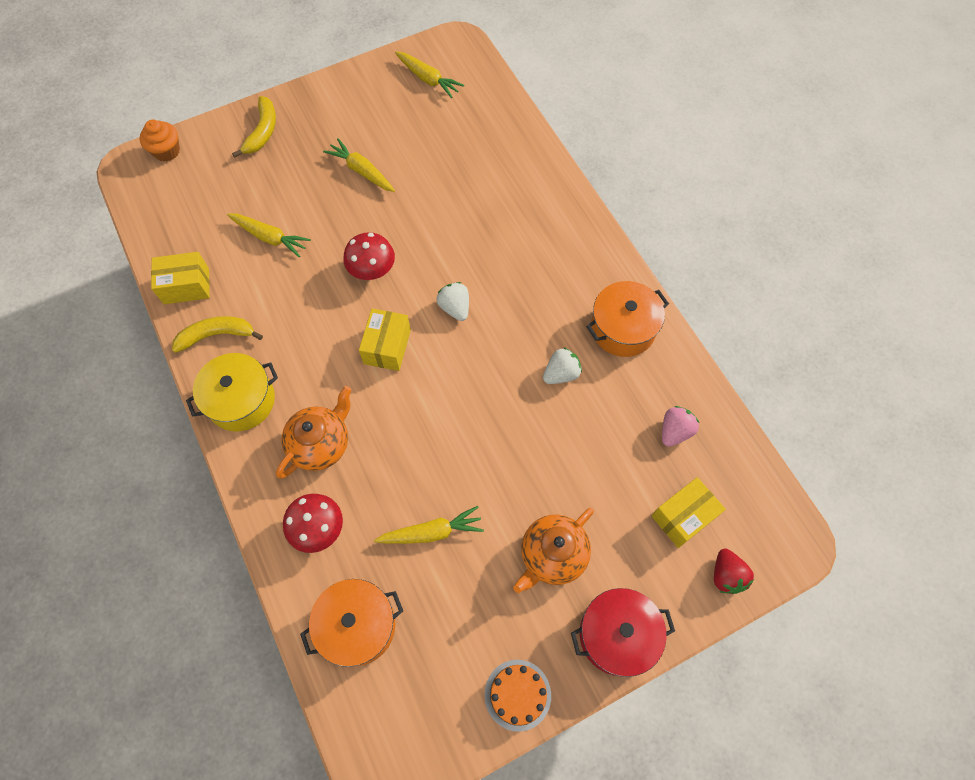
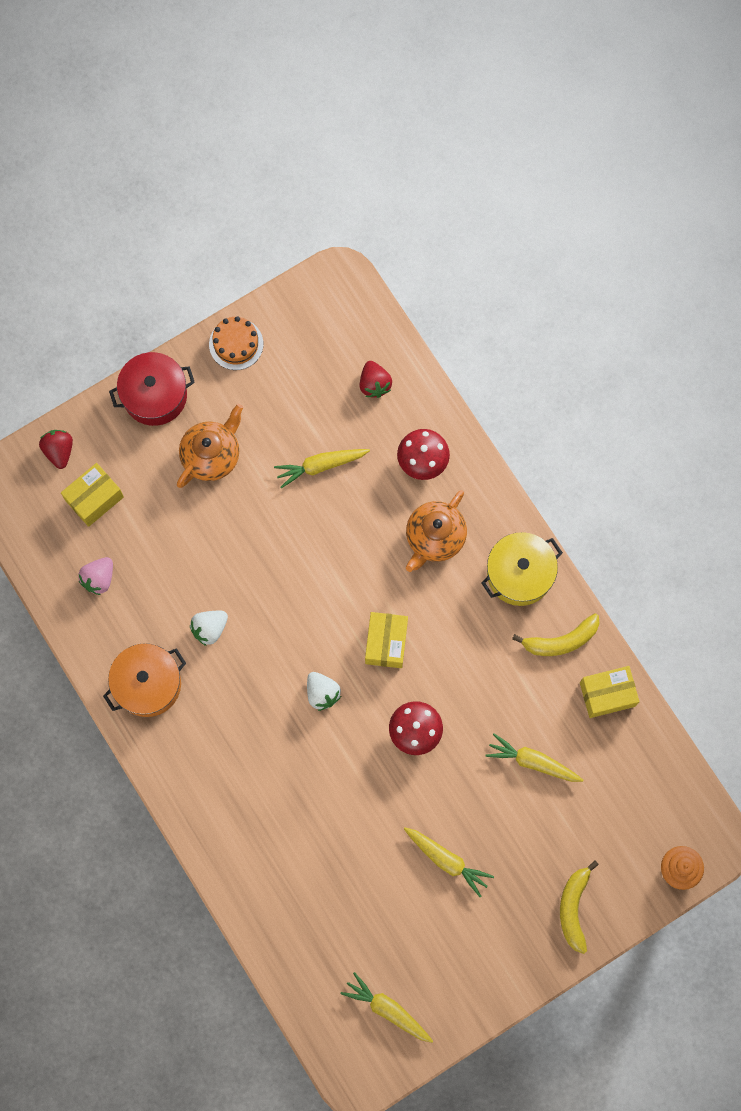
camera: 175 degrees right, 10 degrees up
(357, 626) = (374, 384): orange pot -> red strawberry

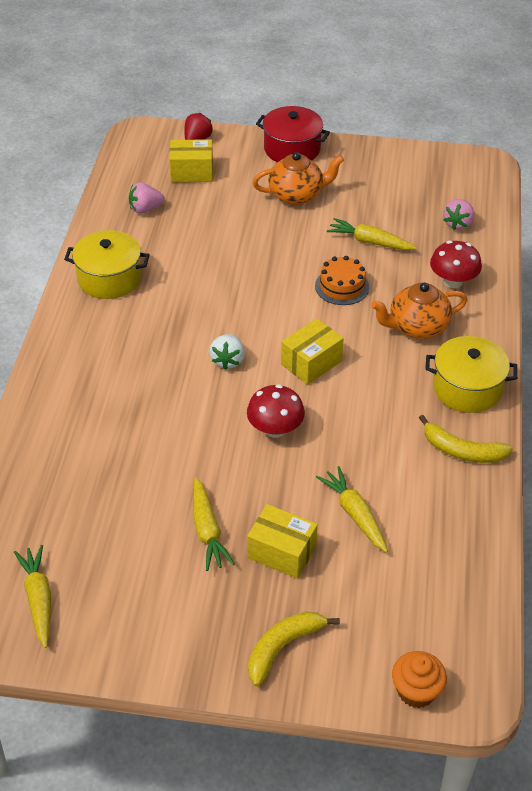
camera: 40 degrees right, 30 degrees down
(148, 684) = (109, 278): orange pot -> yellow pot
(209, 629) = (188, 276): white strawberry -> none
(236, 344) = (377, 155): orange cake -> orange cake (342, 286)
(374, 384) = (458, 224): red strawberry -> pink strawberry
(607, 694) = (470, 512): yellow box -> yellow box (281, 552)

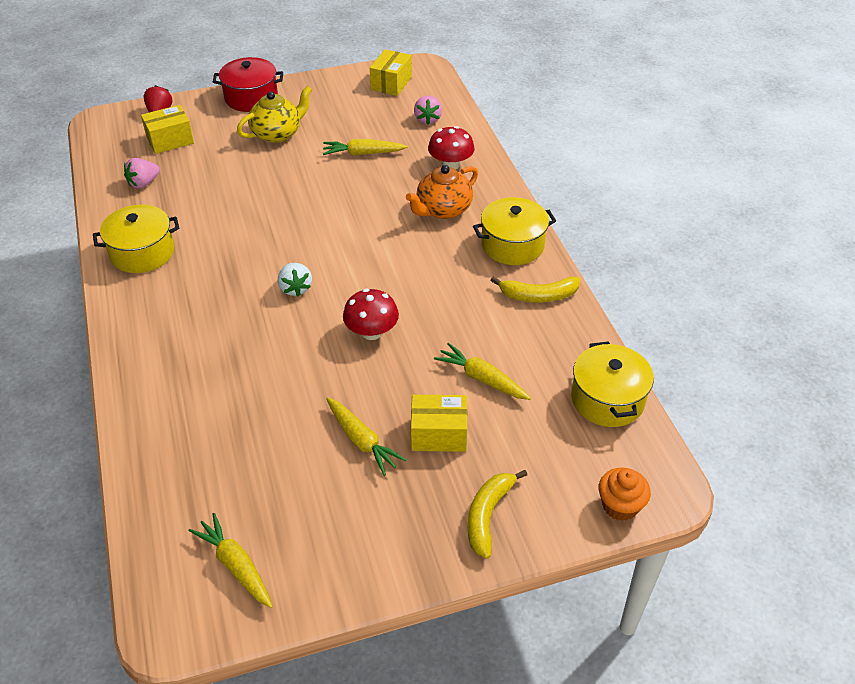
camera: 25 degrees left, 0 degrees up
(297, 195) = (277, 133): orange teapot -> yellow teapot
(311, 363) = (371, 266): yellow box -> yellow box (391, 83)
(342, 286) = (360, 196): orange cake -> none
(468, 582) = (607, 399): none -> yellow pot

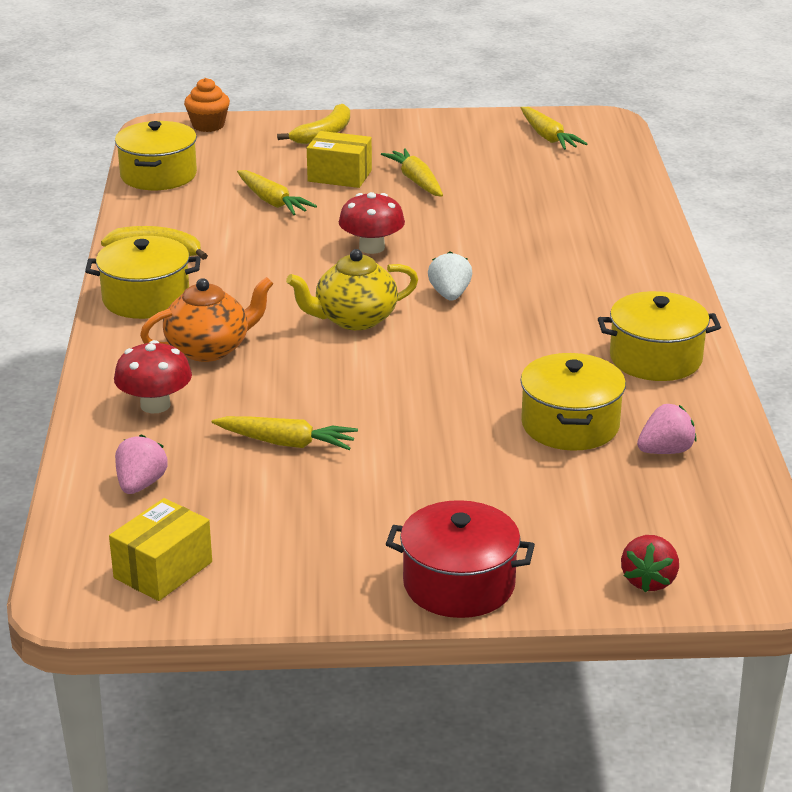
camera: 165 degrees left, 15 degrees down
(170, 140) = (624, 518): yellow box -> none
(200, 191) = (570, 425): none -> yellow pot
(277, 133) = (423, 500): yellow teapot -> yellow teapot (354, 319)

